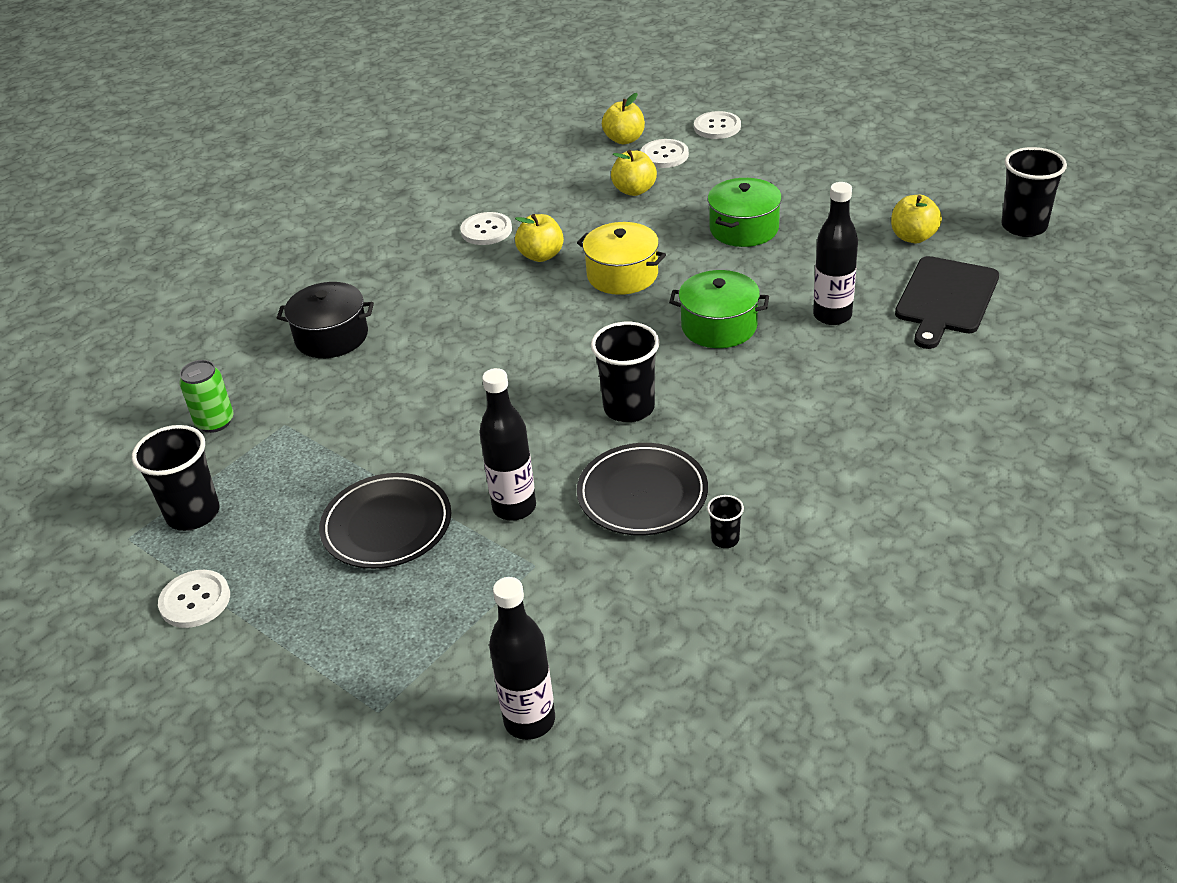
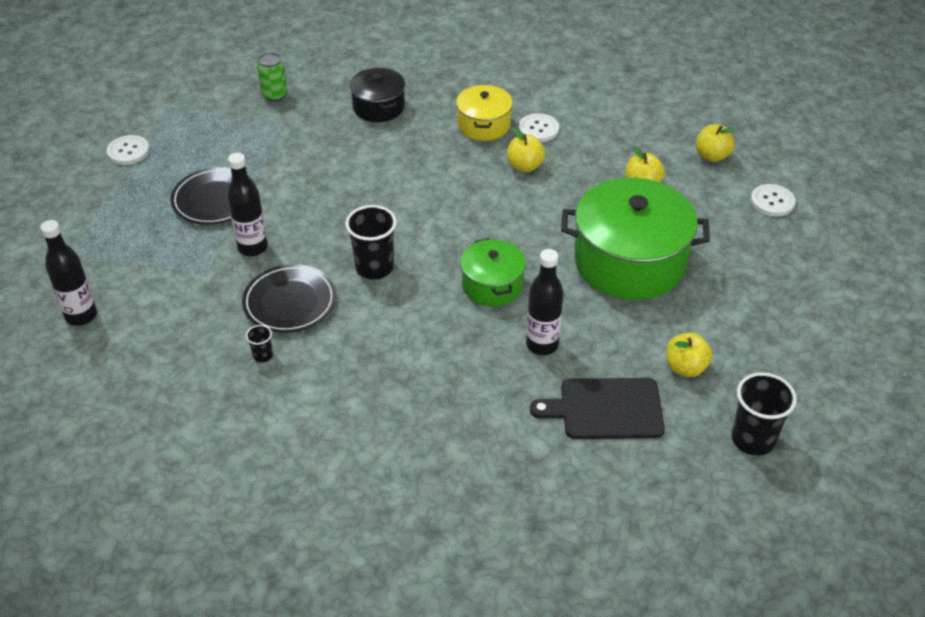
camera: 60 degrees right, 5 degrees up
(193, 514) = (194, 121): black cup -> none
(622, 275) = (526, 215): yellow pot -> yellow pot (484, 125)
(664, 155) = (705, 185): white button -> none
(744, 229) = (629, 261): green pot -> green pot, size x1.86

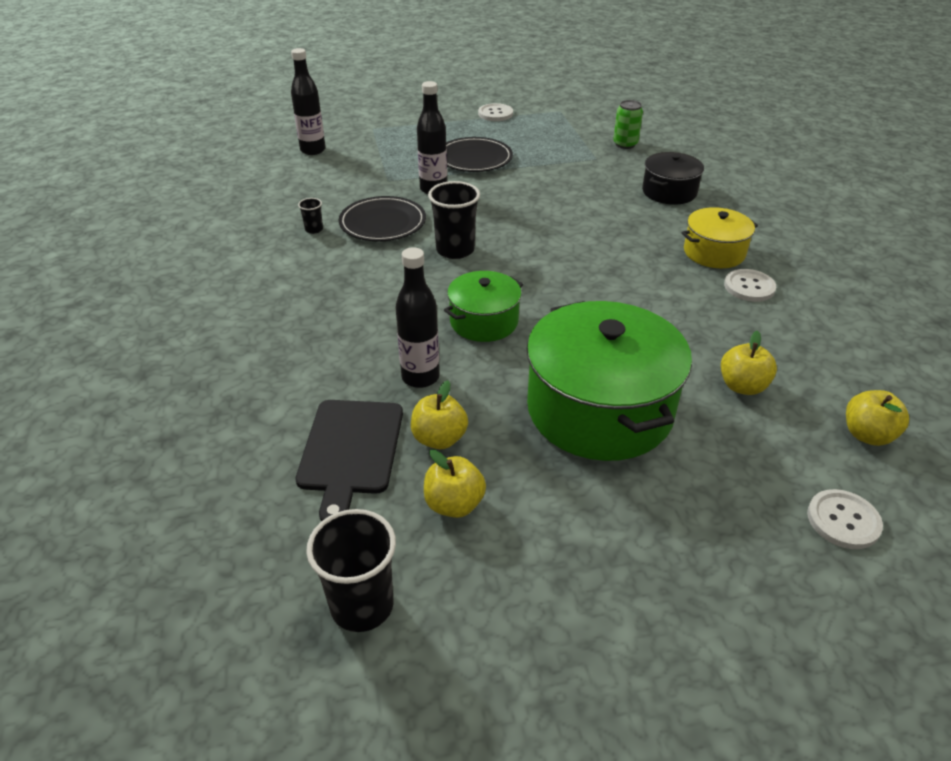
camera: 65 degrees right, 5 degrees down
(525, 166) = (680, 294): yellow apple -> yellow apple (439, 439)
(606, 409) = (350, 450): black cutting board -> black cutting board turned 150 degrees counterclockwise

